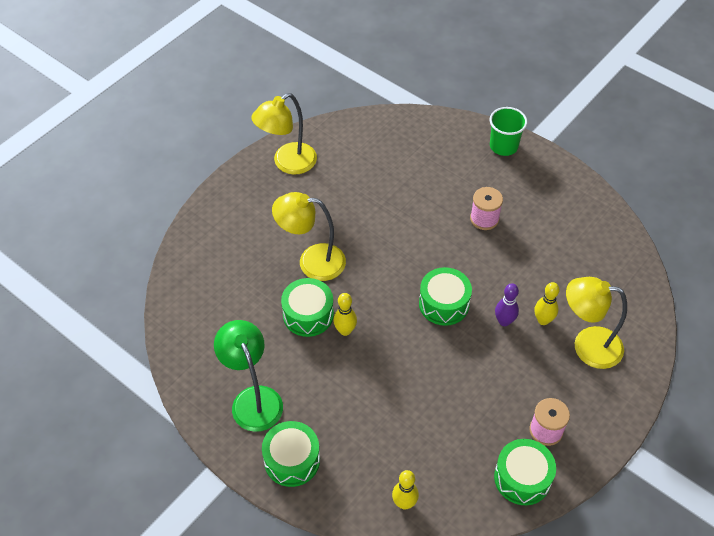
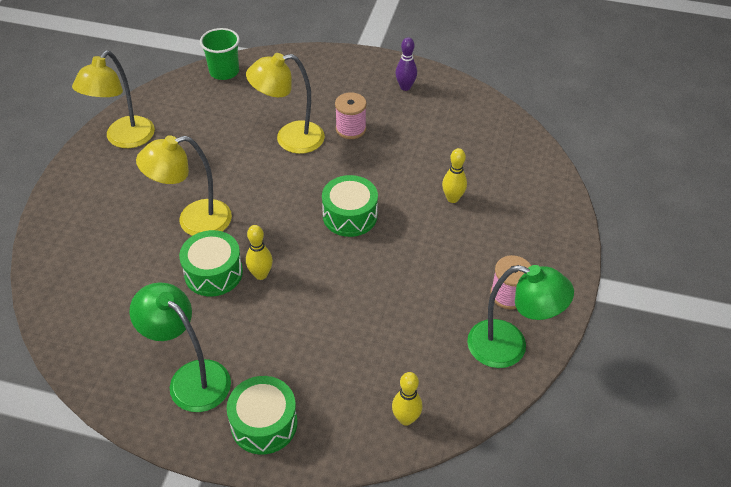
camera: 25 degrees left, 5 degrees down
(503, 146) = (337, 63): green cup -> green cup (224, 72)
(504, 321) = (416, 212): purple bowling pin -> purple bowling pin (405, 87)
(522, 478) = (509, 347): green drum -> green lamp
(587, 345) = (505, 206): yellow lamp -> yellow lamp (290, 139)

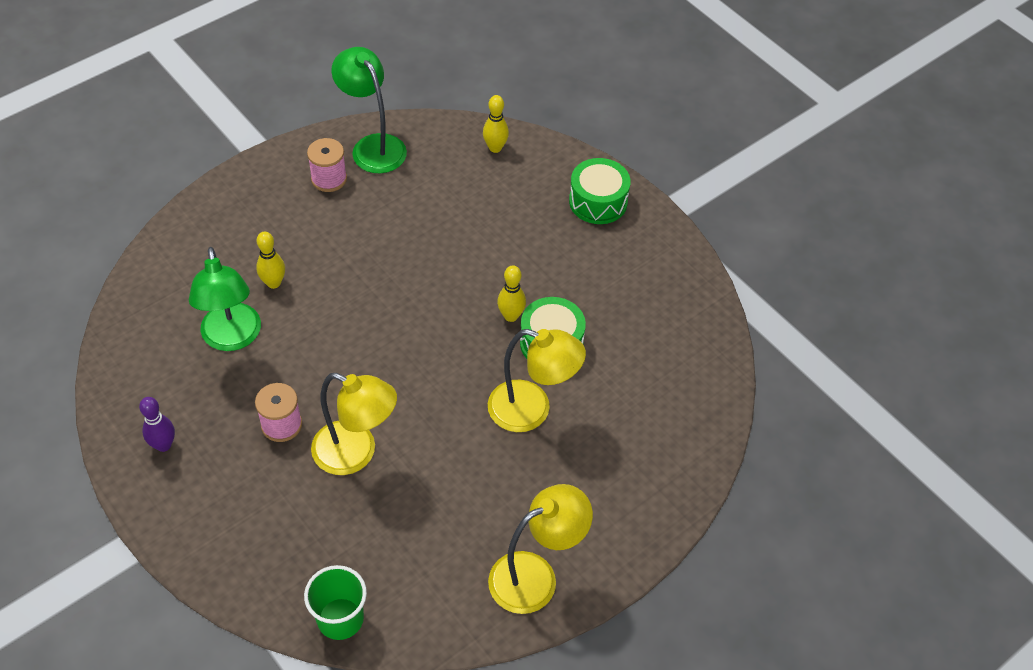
camera: 145 degrees left, 5 degrees up
(191, 378) = (631, 264): green lamp -> green lamp (232, 338)
(350, 216) = (382, 324): green drum -> none

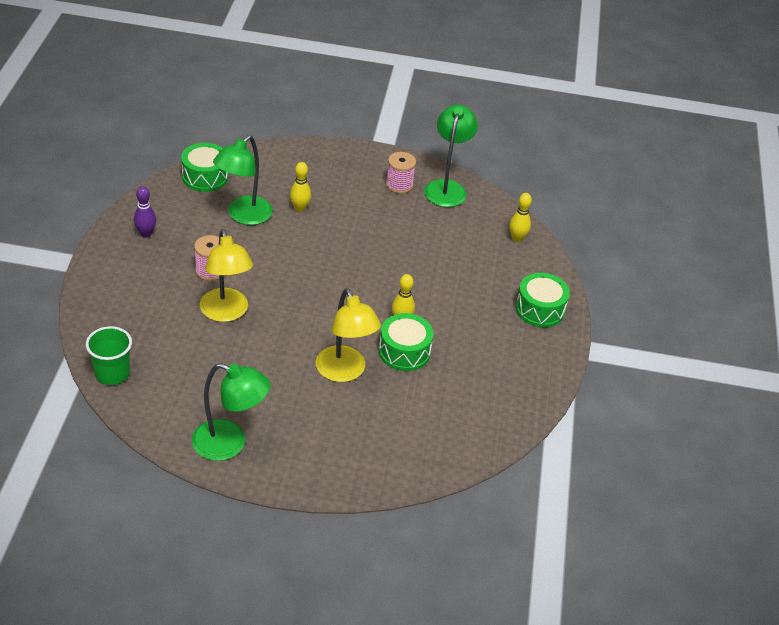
camera: 45 degrees right, 10 degrees down
(135, 329) = (205, 177): none -> green drum
(535, 576) = (230, 444): yellow lamp -> green lamp

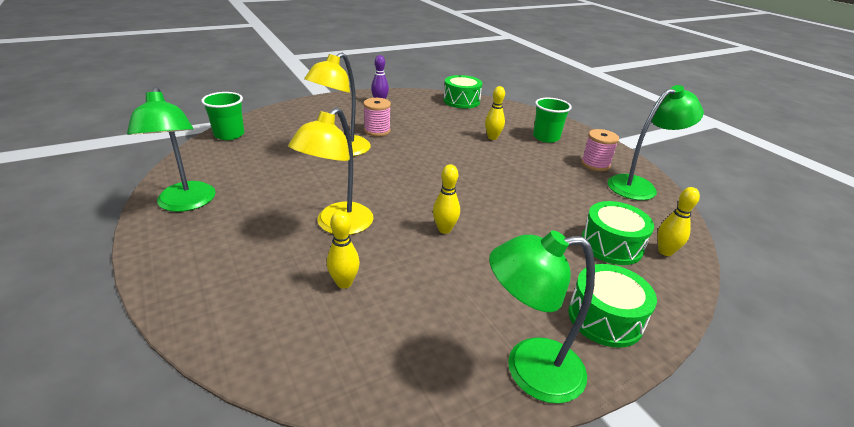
camera: 55 degrees right, 10 degrees down
(243, 216) = (449, 123): green lamp -> green lamp (529, 369)
(332, 177) = (546, 137): none -> green cup
(404, 351) = (407, 248): green drum -> green drum (611, 245)
(412, 399) = (344, 283): none -> yellow bowling pin

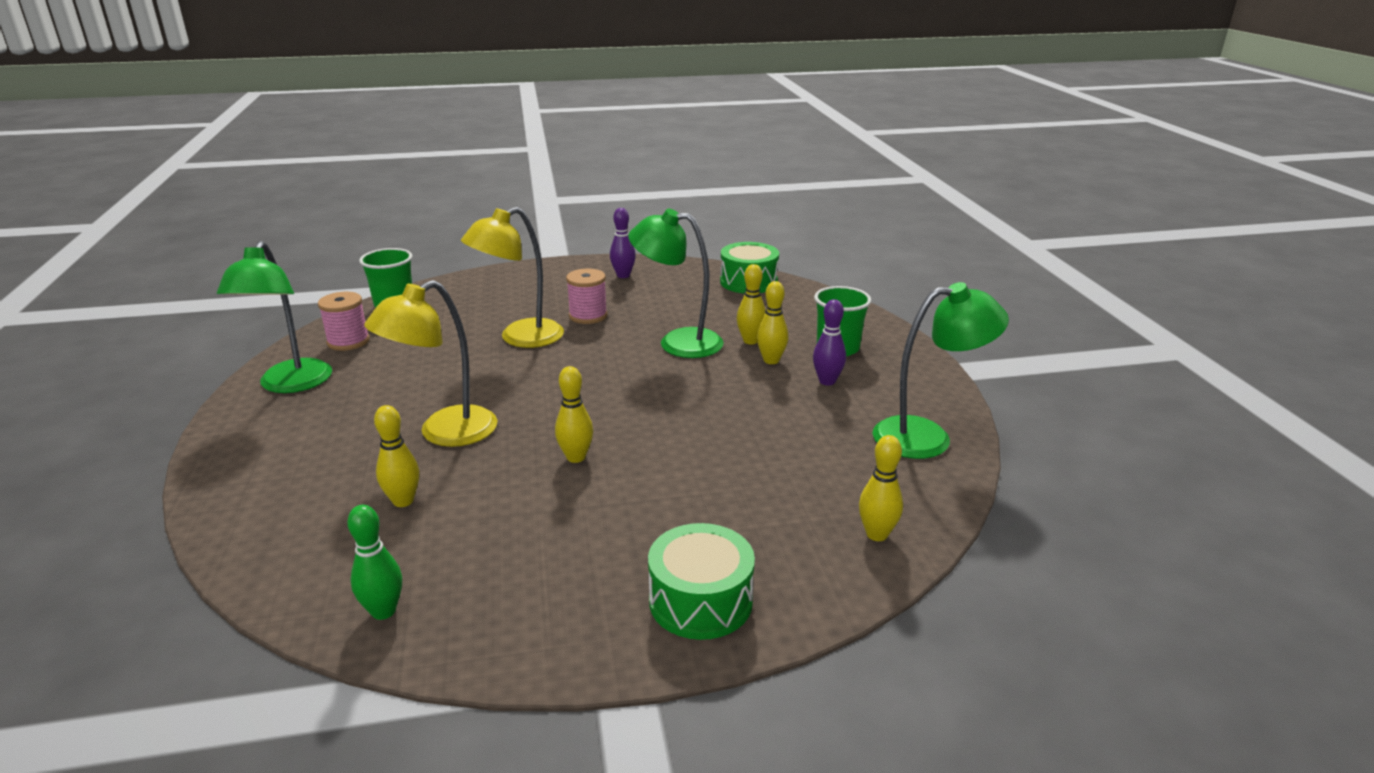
camera: 20 degrees right, 5 degrees down
(394, 377) = (383, 611): none -> green bowling pin
(514, 149) = (771, 360): none -> yellow bowling pin
(529, 369) = (546, 637): green lamp -> green lamp (678, 342)
(557, 158) = (827, 381): none -> purple bowling pin
(595, 164) = (882, 397): pink spool -> pink spool (348, 342)
(611, 245) = (799, 512): green drum -> none

